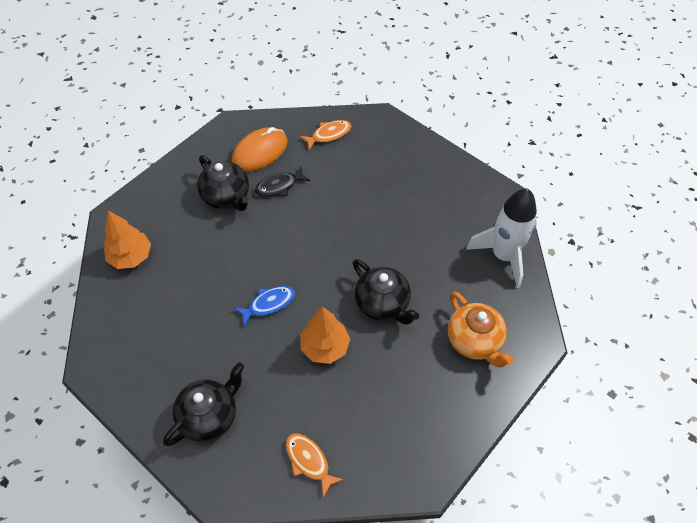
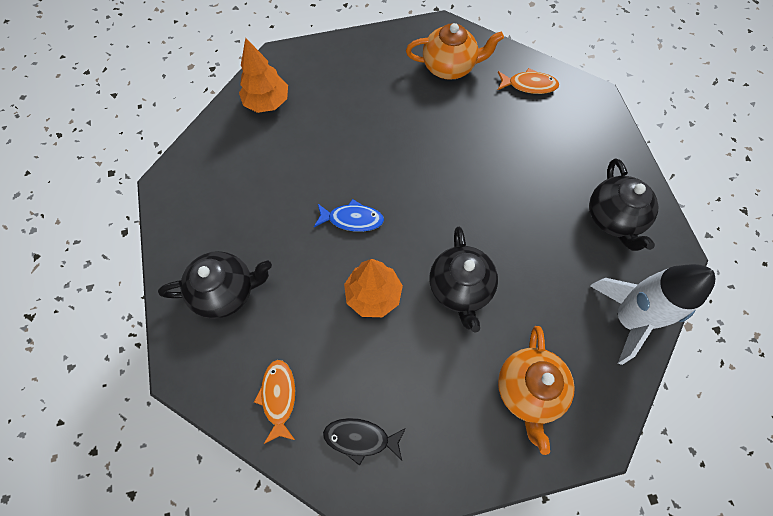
camera: 35 degrees right, 10 degrees up
(226, 197) = (388, 94): black teapot -> black teapot (613, 218)
(260, 152) = (449, 67): orange mouse -> orange teapot
(279, 186) = (444, 110): black fish -> black fish (360, 438)

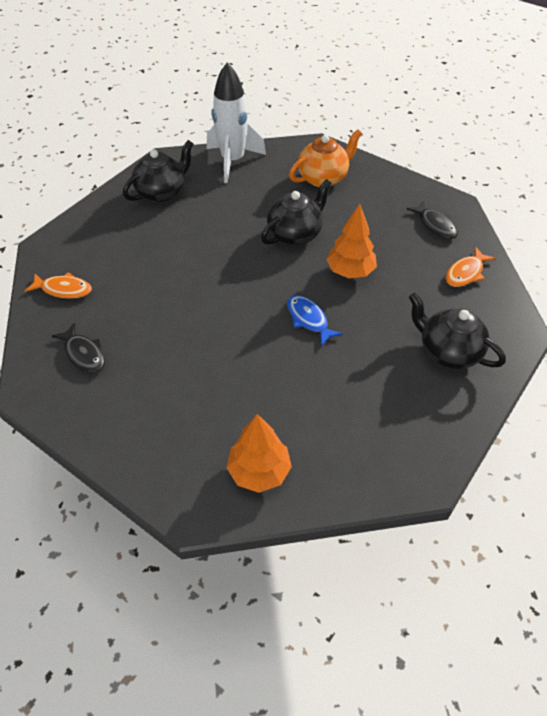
camera: 130 degrees left, 15 degrees down
(449, 67) = (84, 354): orange teapot -> black fish
(529, 85) = (64, 289): orange fish -> orange fish turned 135 degrees clockwise

